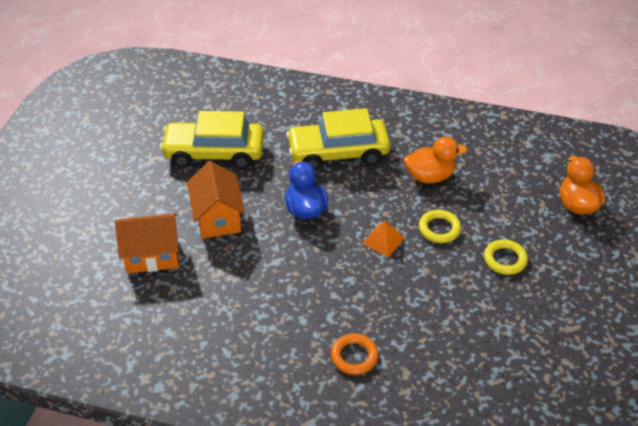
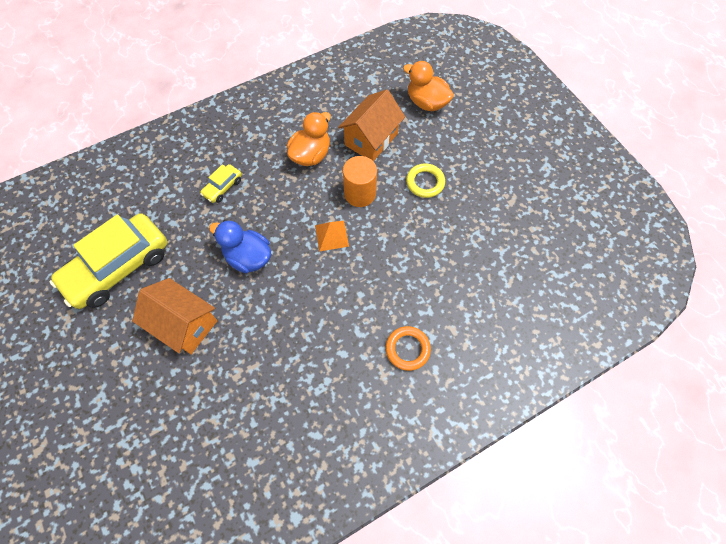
camera: 45 degrees left, 20 degrees up
(152, 255) = (164, 407): orange house -> orange house (371, 139)
(338, 153) = (223, 187): yellow car -> yellow car, size x0.44
(439, 229) = (360, 193): yellow ring -> orange cylinder

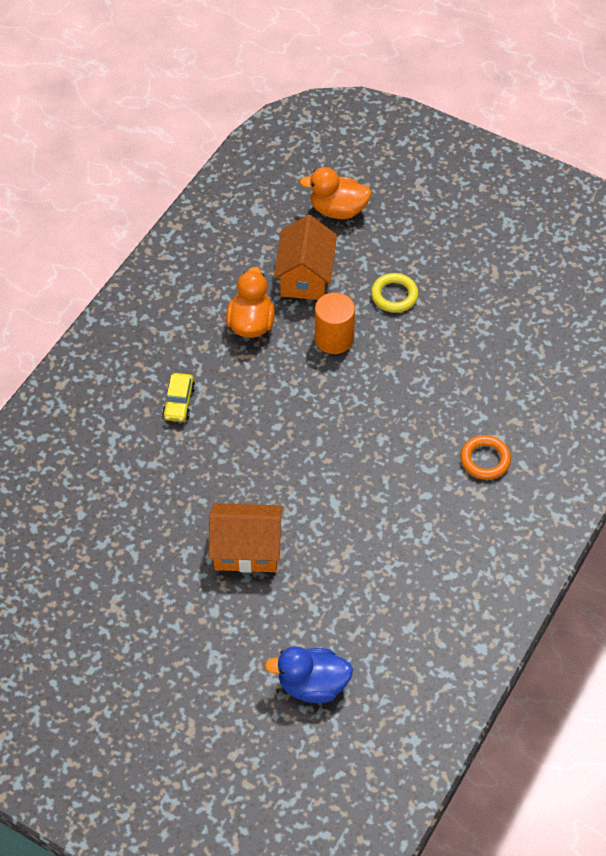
camera: 30 degrees left, 10 degrees down
(118, 267) = (130, 534): yellow car -> none
(248, 257) = (263, 456): blue duck -> blue duck (312, 685)
(331, 235) = (335, 394): orange pyramid -> none

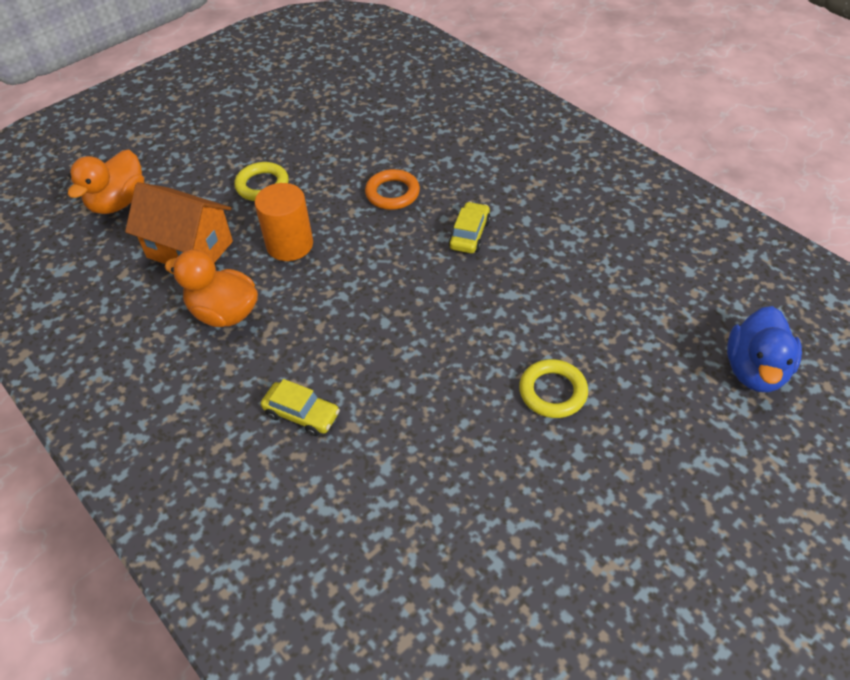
camera: 70 degrees left, 5 degrees down
(247, 550) = (552, 392): orange house -> yellow ring
(392, 458) = (469, 234): none -> yellow car
(485, 460) = (499, 169): orange ring -> orange ring (392, 193)

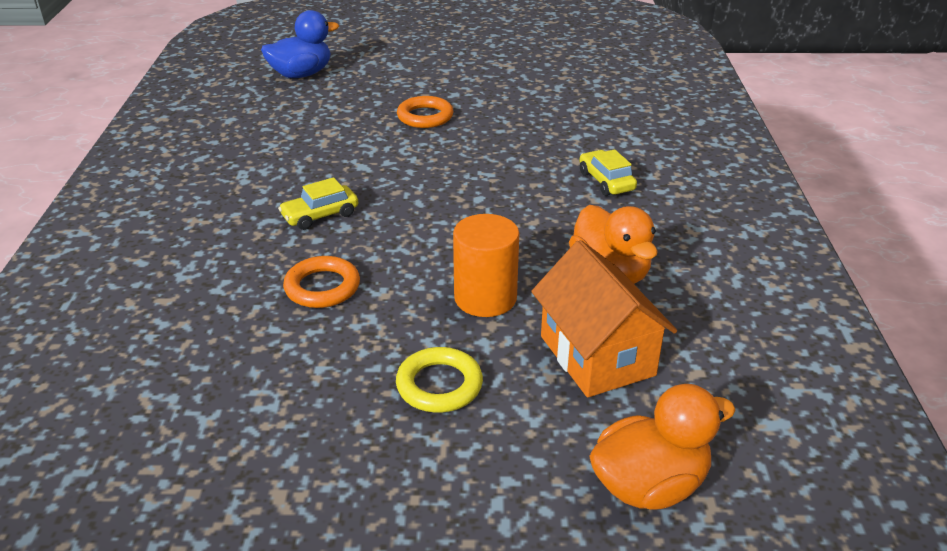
camera: 140 degrees left, 15 degrees down
(552, 392) = (425, 117): yellow ring -> orange ring

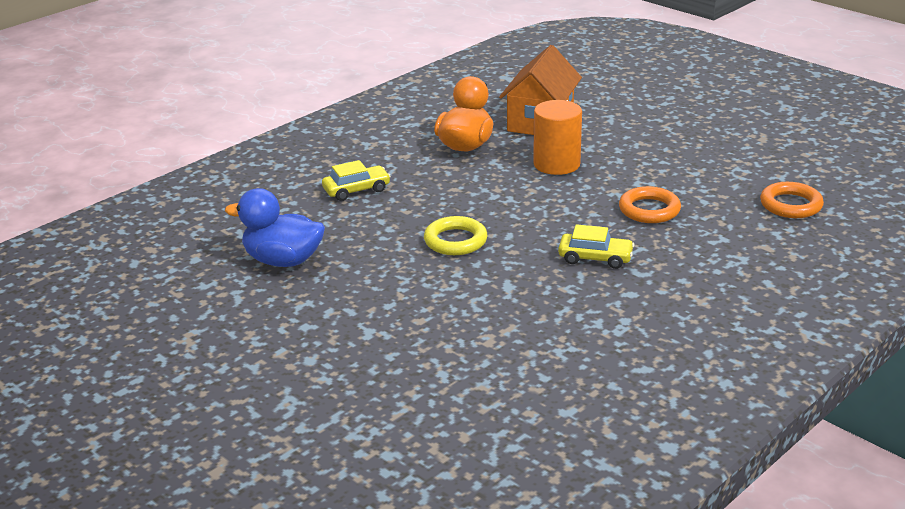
camera: 135 degrees left, 5 degrees down
(301, 74) = (409, 449): blue duck -> blue duck (283, 261)
(425, 117) = (379, 311): orange ring -> orange ring (791, 205)
(439, 385) = (638, 142): yellow ring -> yellow ring (455, 241)
(606, 181) = (356, 190): yellow car -> yellow car turned 135 degrees counterclockwise
(649, 485) = (593, 84): orange duck -> none

